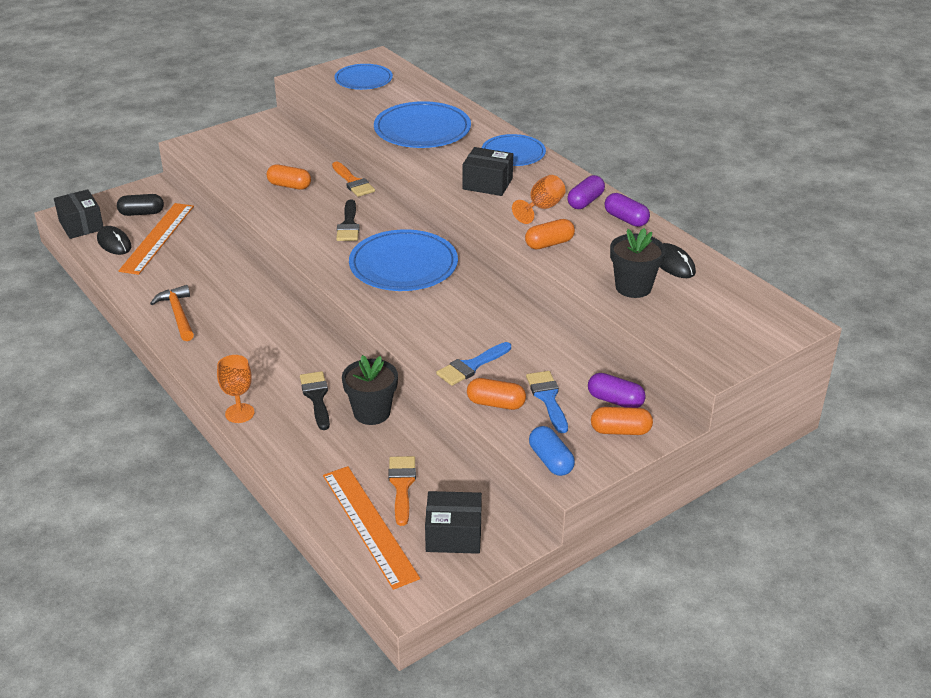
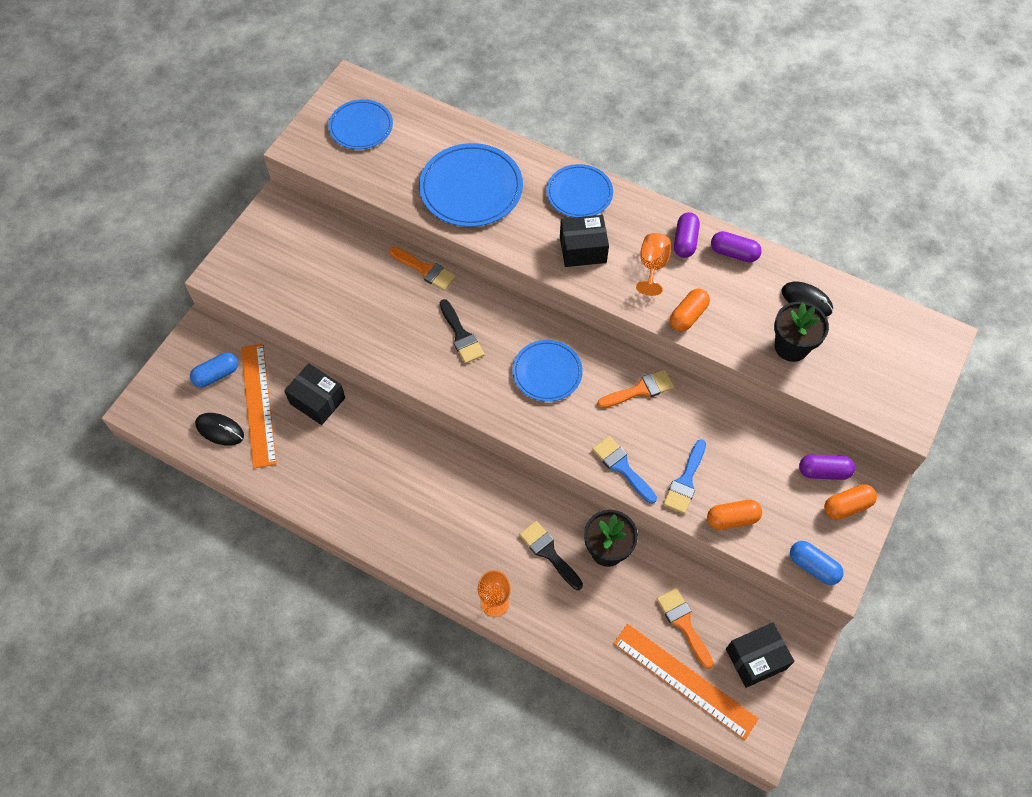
camera: 25 degrees left, 25 degrees up
(81, 225) = (166, 418): black box -> black box (317, 401)
(141, 213) = (216, 375): black capsule -> blue capsule
(178, 314) = (353, 502): orange hammer -> none
(289, 186) = (366, 300): orange capsule -> none
(403, 265) = (547, 372): blue plate -> blue plate, size x0.64
(478, 298) = (640, 390): none -> orange brush
(548, 398) = (769, 493): blue brush -> blue brush (622, 467)

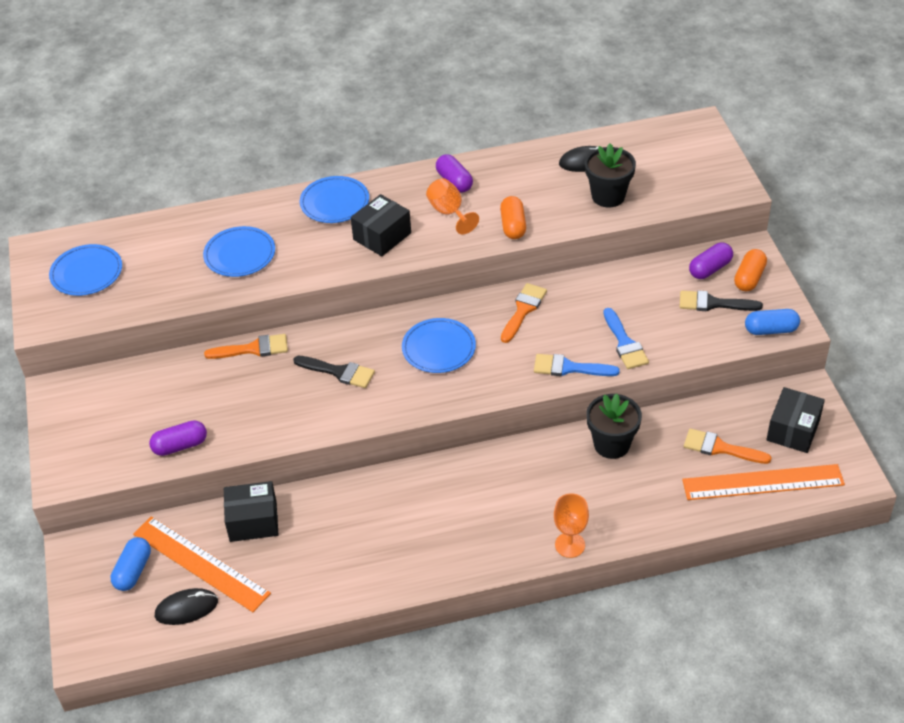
camera: 40 degrees left, 15 degrees down
(471, 188) = (240, 254): blue plate -> blue plate, size x0.64
(548, 552) = (571, 480): black brush -> black brush (713, 303)
(732, 519) = (684, 342): orange capsule -> none
(734, 253) = (499, 166): purple capsule -> purple capsule (180, 446)

